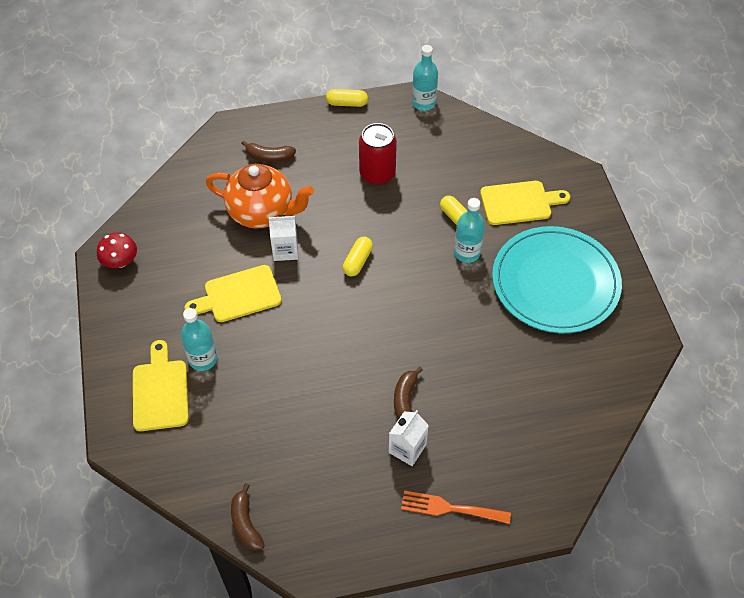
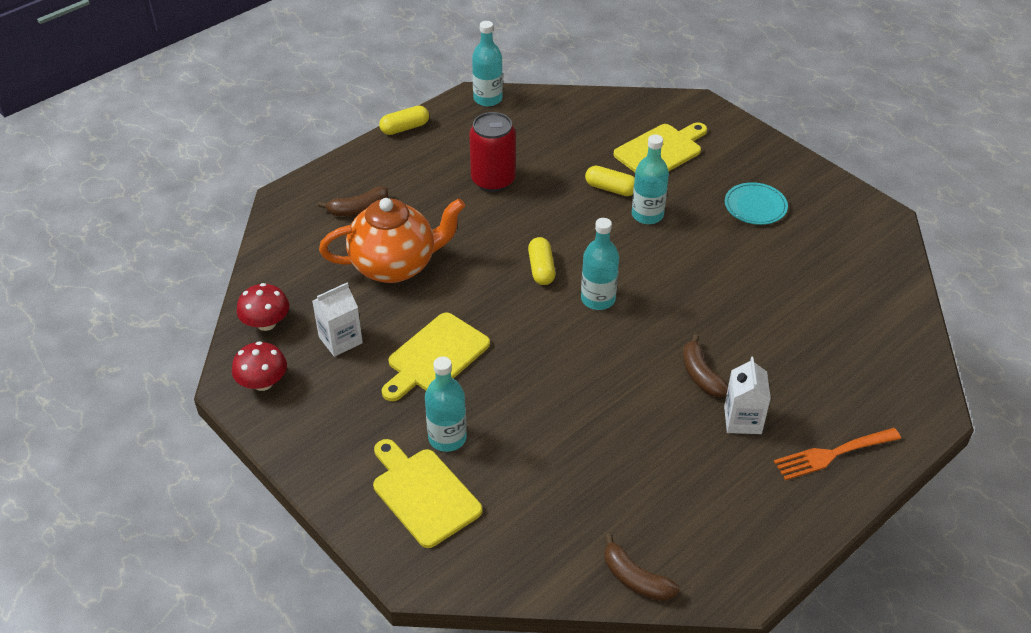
camera: 30 degrees left, 10 degrees down
(151, 218) = (266, 323): none -> red mushroom
(285, 250) = (452, 291): white carton -> white carton (340, 340)
(379, 304) = (598, 299): none -> turquoise bottle
(555, 282) = (755, 206): turquoise plate -> turquoise plate, size x0.42

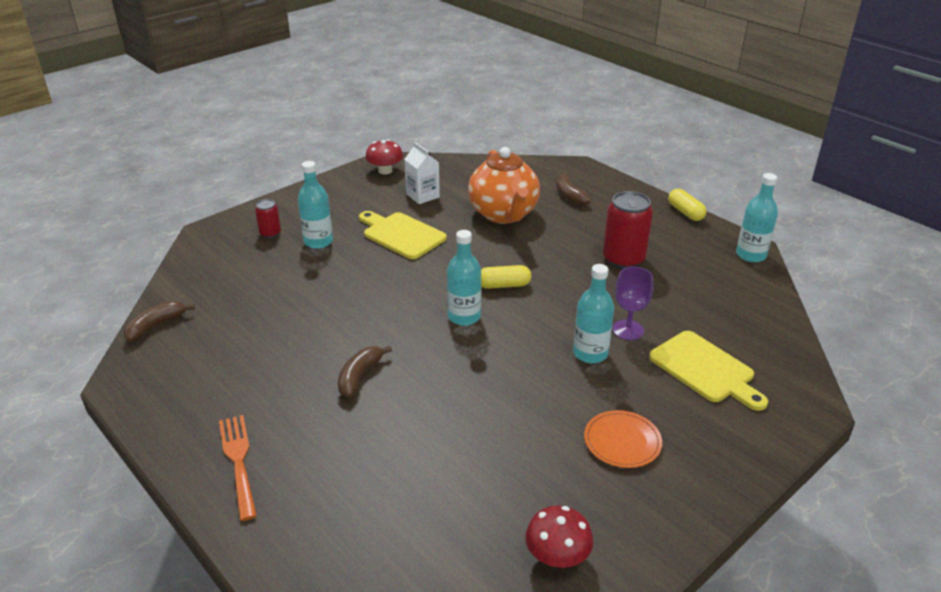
camera: 90 degrees right, 10 degrees down
(266, 323) = (441, 168): red mushroom -> red mushroom (557, 556)
(423, 494) = (270, 233): yellow cutting board -> red can
(611, 189) = (628, 330): yellow capsule -> purple goblet
(701, 375) = (359, 376): brown banana -> brown banana turned 45 degrees counterclockwise
(742, 420) = (298, 400): white carton -> none
(755, 206) = (622, 441): turquoise plate -> orange plate

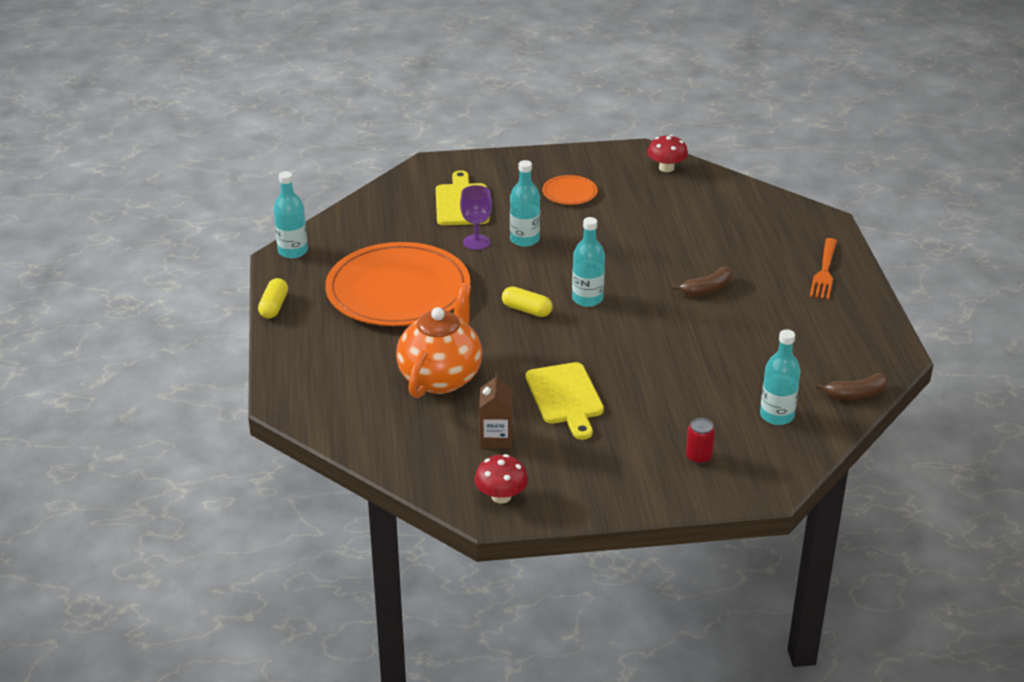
camera: 145 degrees left, 0 degrees up
(318, 241) = (655, 424): turquoise bottle -> turquoise bottle (776, 416)
(422, 196) = (496, 437): white carton -> brown carton
(570, 196) = (348, 370): brown banana -> none
(623, 259) = (398, 290): red can -> orange plate

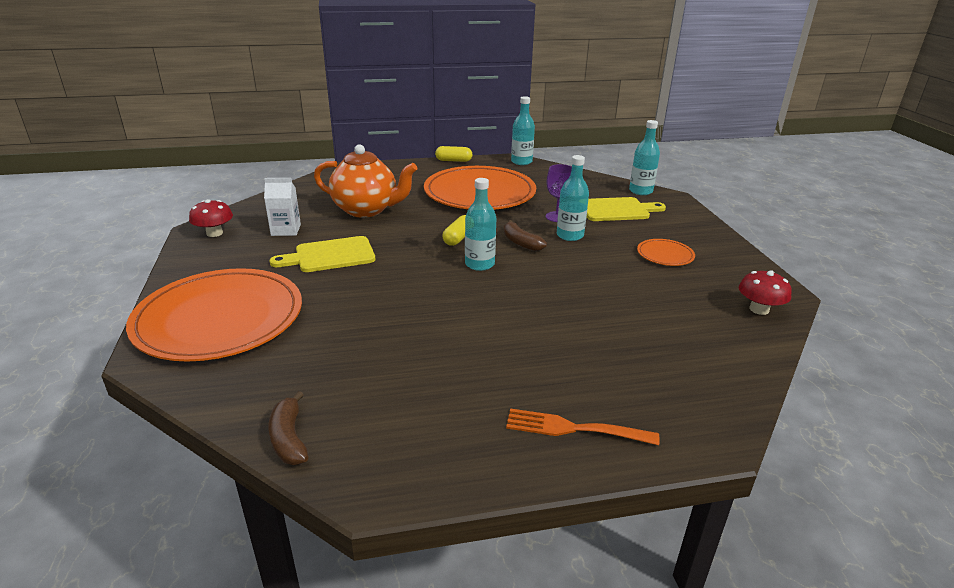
camera: 85 degrees right, 5 degrees down
(496, 437) = (286, 230): brown carton -> white carton
(698, 457) = (219, 318): red can -> orange plate
(707, 289) = (509, 331): brown banana -> brown banana (520, 242)
(776, 416) = (267, 370): turquoise bottle -> turquoise bottle (640, 191)

